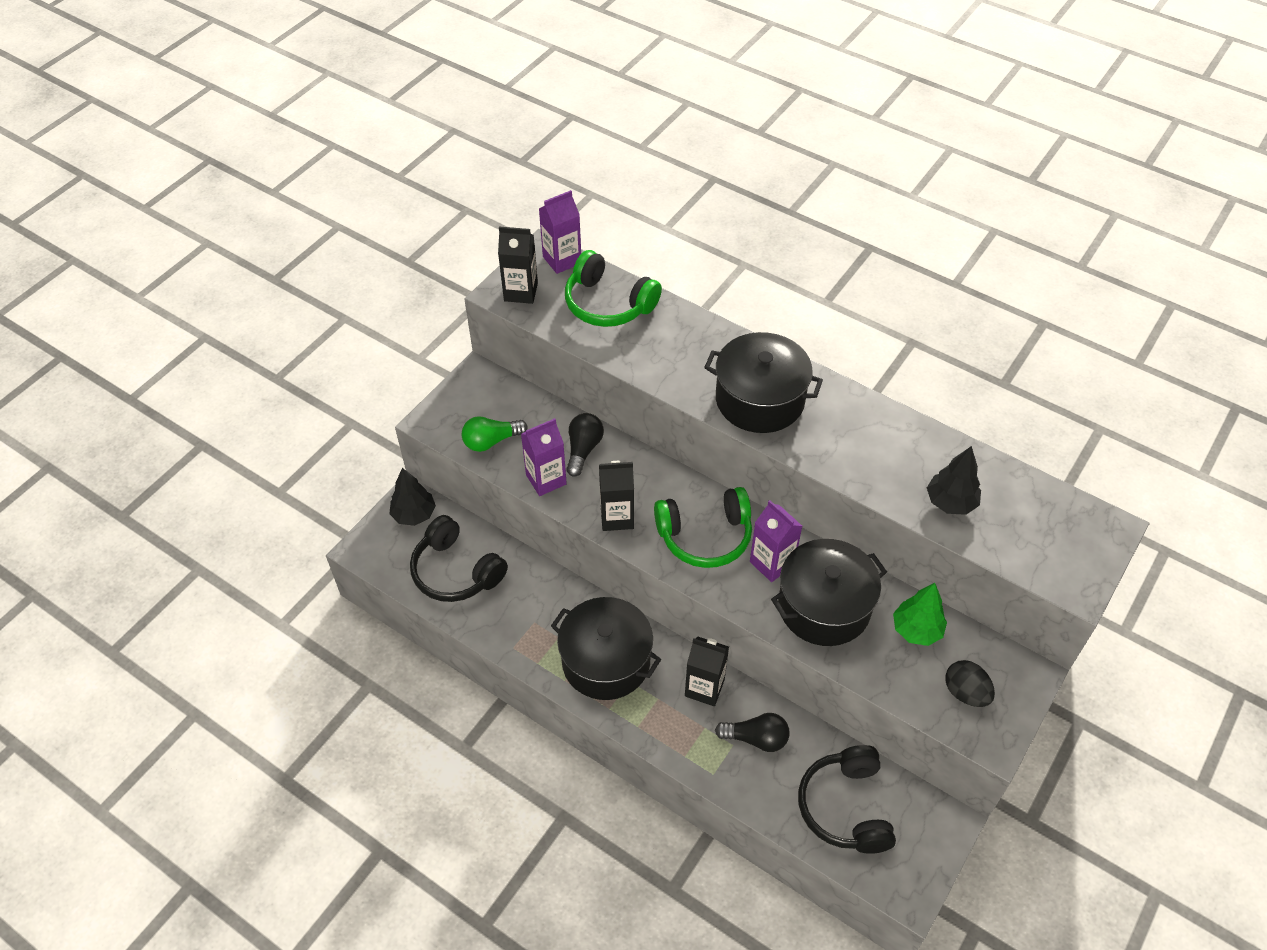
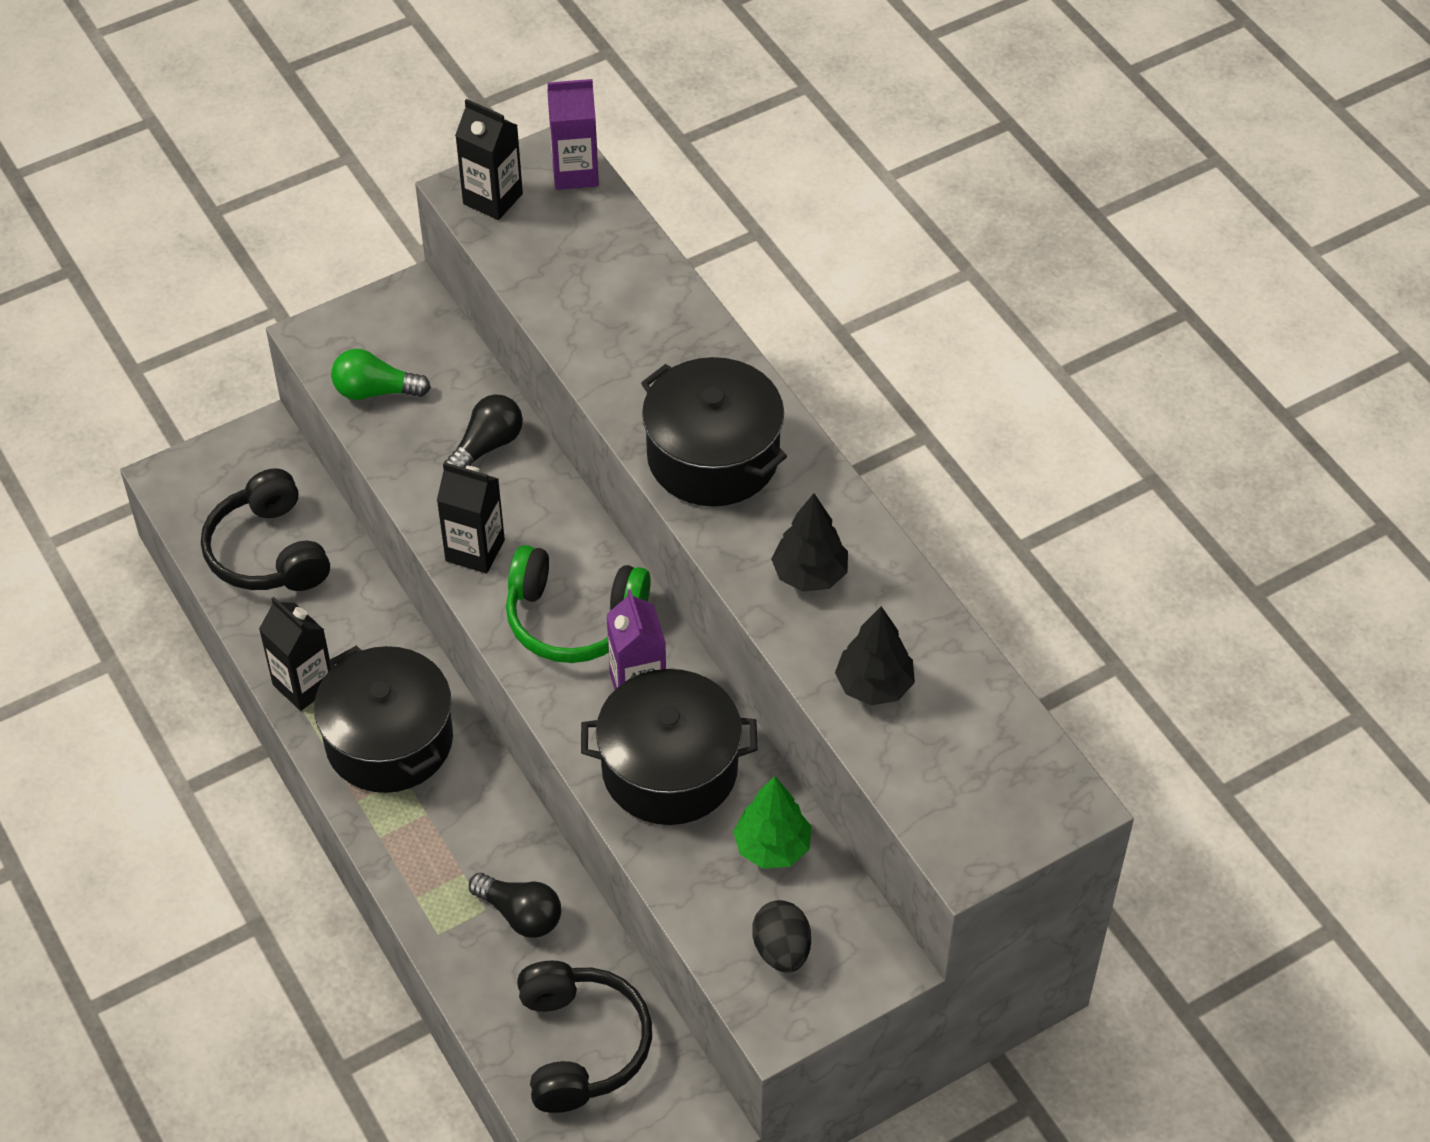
camera: 25 degrees right, 0 degrees up
(414, 514) = (258, 458): black tree -> black tree (809, 575)
(546, 479) = (414, 467): purple carton -> none
(608, 304) = (597, 255): green headphones -> none
(704, 688) = (494, 825): black carton -> black carton (303, 685)
(845, 807) = (580, 1045): black headphones -> black headphones turned 150 degrees clockwise

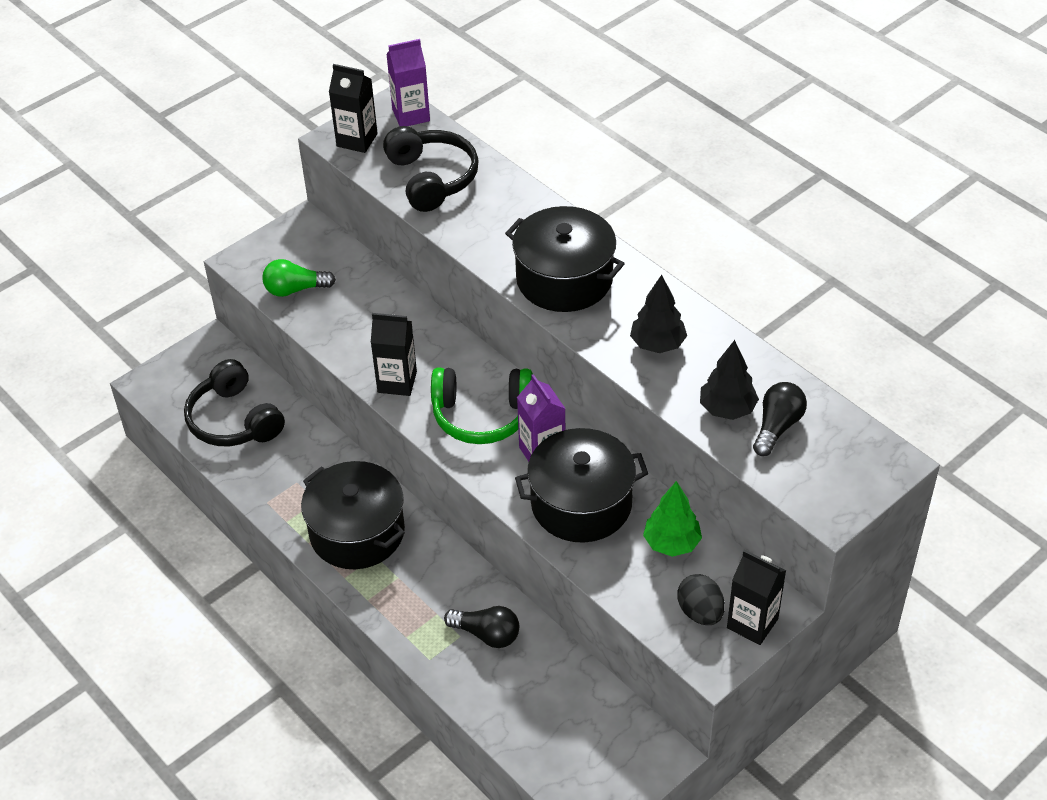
camera: 10 degrees left, 5 degrees down
(303, 685) = (283, 505): black carton -> black carton (752, 623)
(487, 446) = (386, 312): black light bulb -> black light bulb (777, 427)
(580, 1045) = (557, 717): black headphones -> black headphones (432, 178)

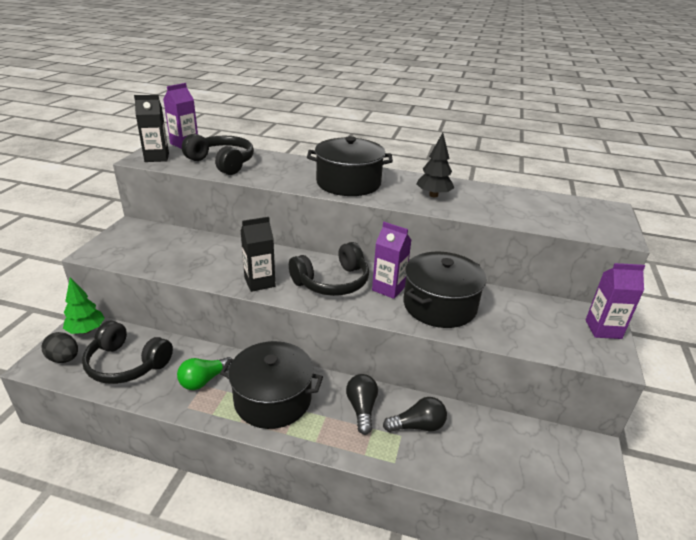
camera: 35 degrees left, 15 degrees down
(295, 289) = (146, 257): green light bulb -> green light bulb (204, 380)
(482, 415) = (332, 282): green headphones -> black headphones
(671, 543) = (512, 306): green tree -> green tree (86, 330)
(700, 612) = (571, 335): black egg -> black egg (64, 359)
(727, 409) = (505, 210): black tree -> none
(752, 623) = (603, 329): black carton -> purple carton
(777, 427) = (540, 210): black light bulb -> black light bulb (362, 409)

